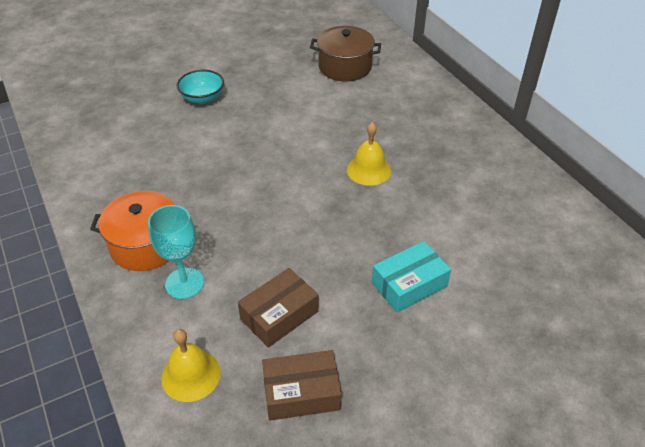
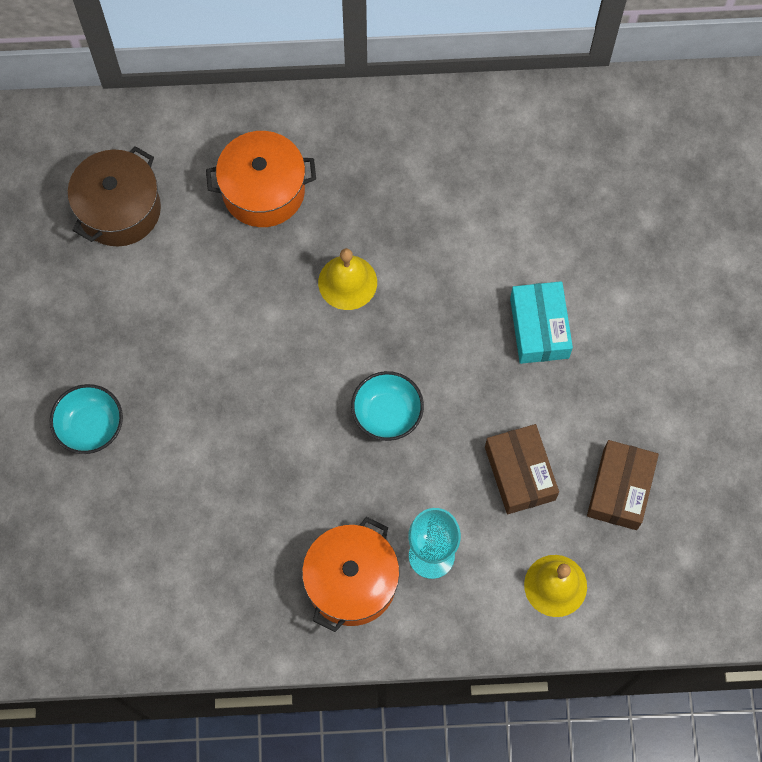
camera: 65 degrees left, 25 degrees up
(285, 221) = (387, 414): none -> turquoise bowl
(402, 114) = (263, 191): none -> orange pot

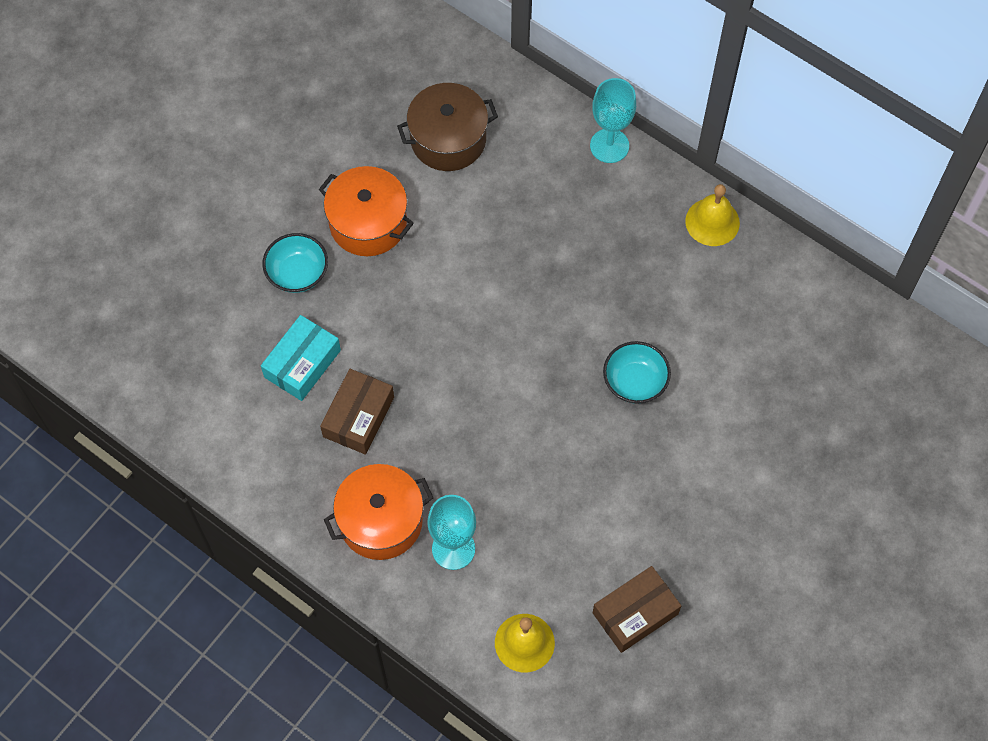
camera: 40 degrees right, 5 degrees down
(262, 113) = (609, 146): none -> turquoise goblet
(263, 191) = (562, 201): orange pot -> orange pot (368, 223)
(347, 282) = (565, 310): yellow bell -> yellow bell (712, 222)
(387, 414) = (511, 424): turquoise bowl -> turquoise bowl (635, 382)
(520, 473) = (570, 542): brown box -> brown box (358, 417)
(539, 328) = (679, 450): turquoise box -> turquoise box (302, 363)

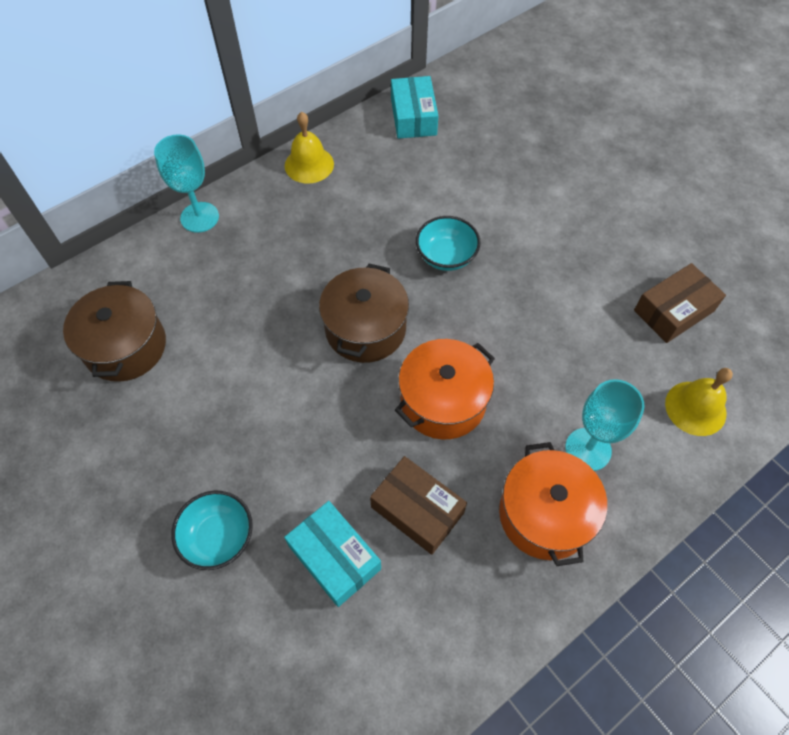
camera: 75 degrees left, 5 degrees down
(368, 223) = (187, 446): orange pot -> orange pot (443, 401)
(526, 329) = (365, 328): none -> brown pot
(635, 613) = (673, 311): brown box -> brown box turned 75 degrees clockwise
(820, 305) = (413, 117): none -> turquoise box

